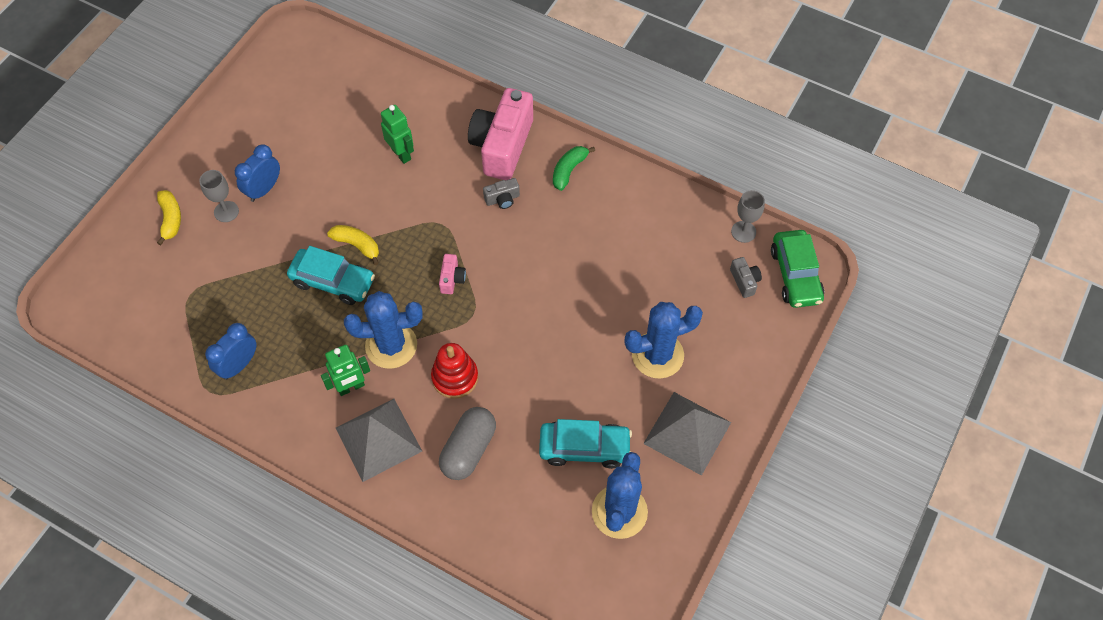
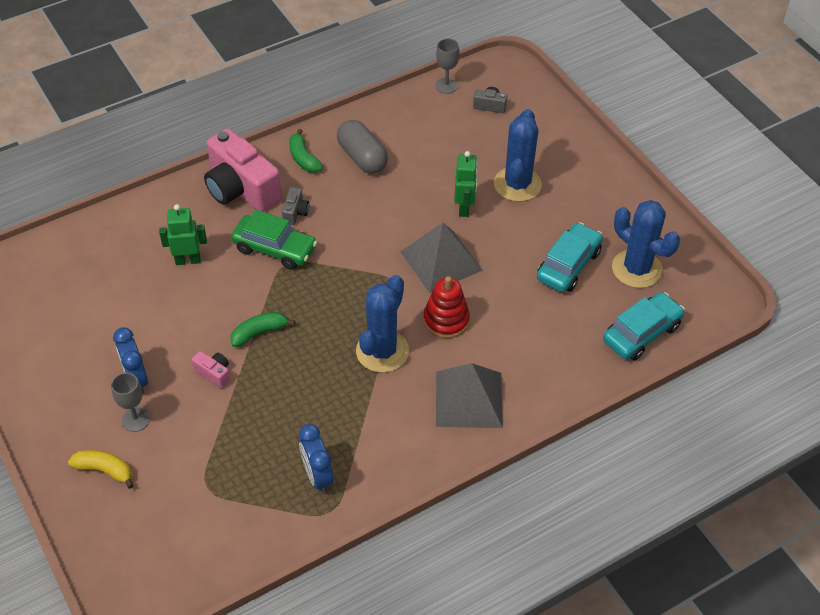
camera: 60 degrees left, 10 degrees down
(333, 281) = (283, 366): turquoise car -> turquoise car (641, 333)
(351, 387) = (403, 398): green robot -> green robot (464, 208)
(357, 245) = (259, 333): yellow banana -> green banana
(452, 279) = (348, 280): pink camera -> pink camera (214, 373)
(468, 449) = (520, 340): grey capsule -> grey capsule (362, 157)
(687, 433) = (596, 198): grey pyramid -> grey pyramid (441, 261)
(795, 275) = (505, 76): green car -> green car (275, 249)

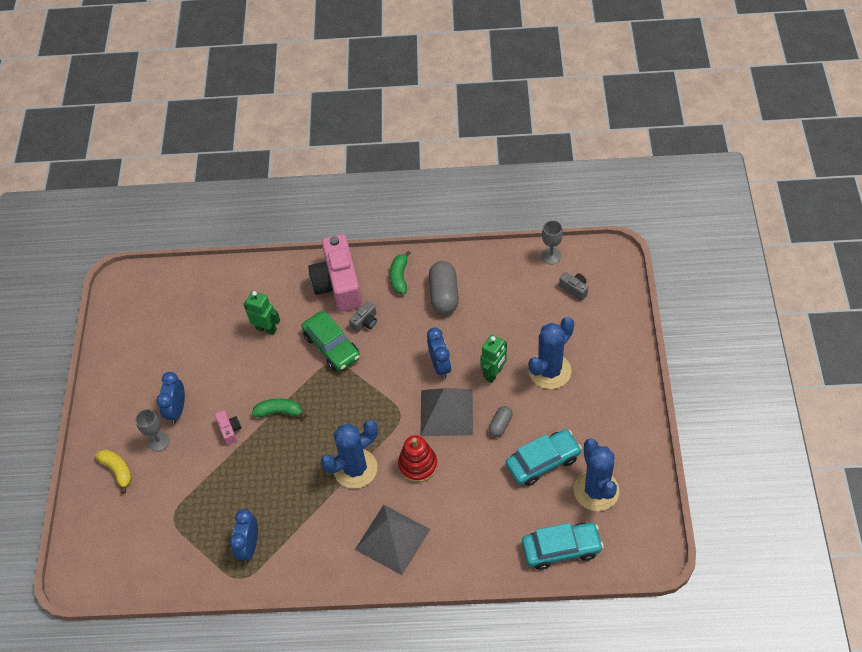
camera: 35 degrees right, 5 degrees up
(404, 222) = (440, 365): none -> blue clock
(503, 250) = (500, 425): none -> grey capsule

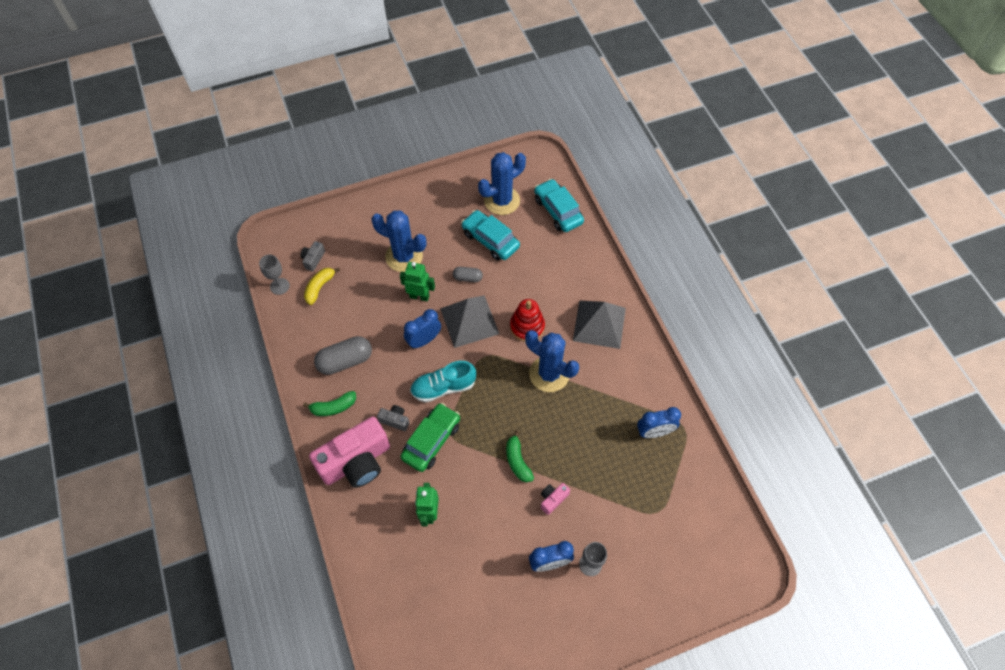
camera: 115 degrees left, 5 degrees up
(117, 470) = (636, 591): yellow banana -> yellow banana (319, 287)
(381, 370) = (443, 387): none -> turquoise shoe

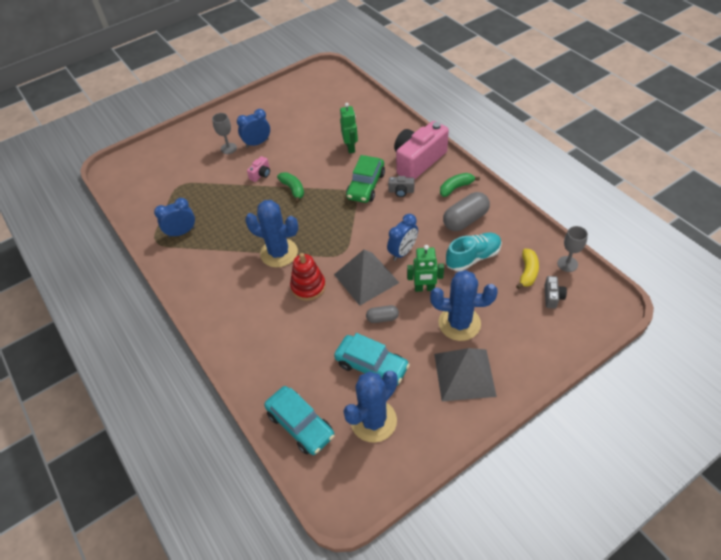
camera: 170 degrees right, 10 degrees down
(443, 387) = (370, 221): turquoise shoe -> turquoise shoe (473, 258)
(599, 324) = (236, 306): grey pyramid -> grey pyramid (464, 374)

